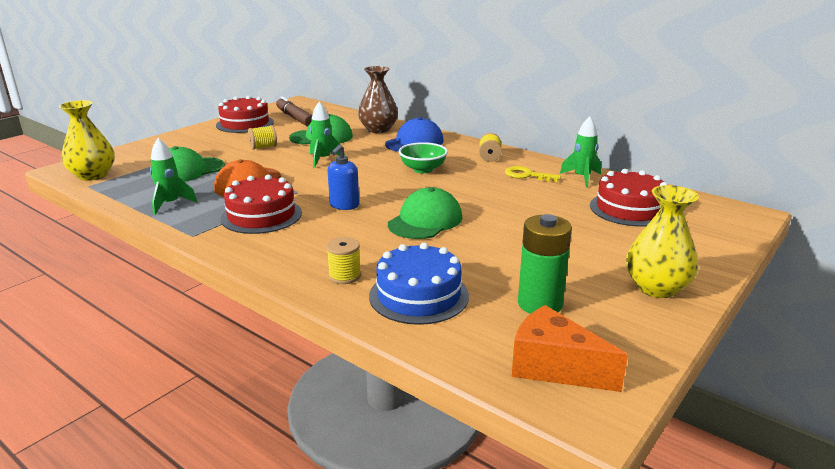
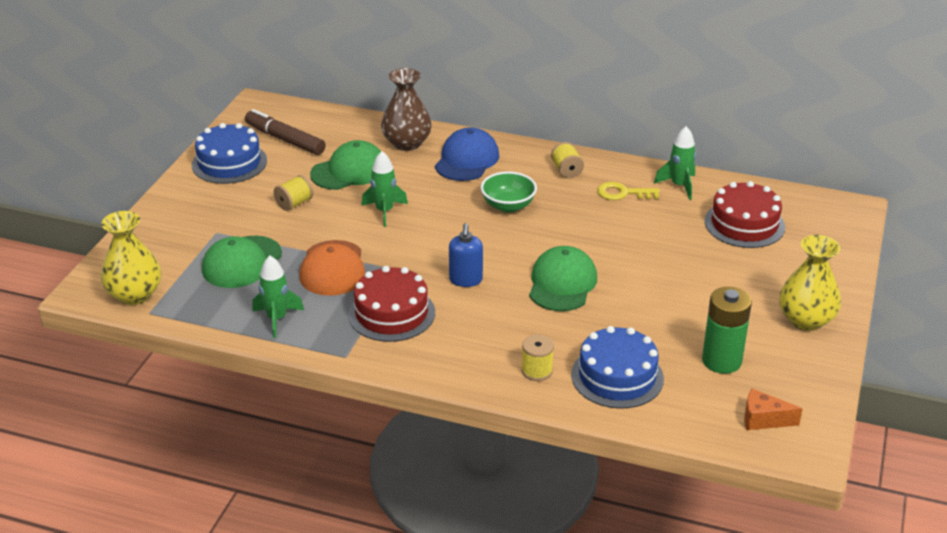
camera: 20 degrees left, 10 degrees up
(245, 124) = (229, 163): red cake -> blue cake
(554, 367) = (763, 419): orange cheese -> orange cheese, size x0.64

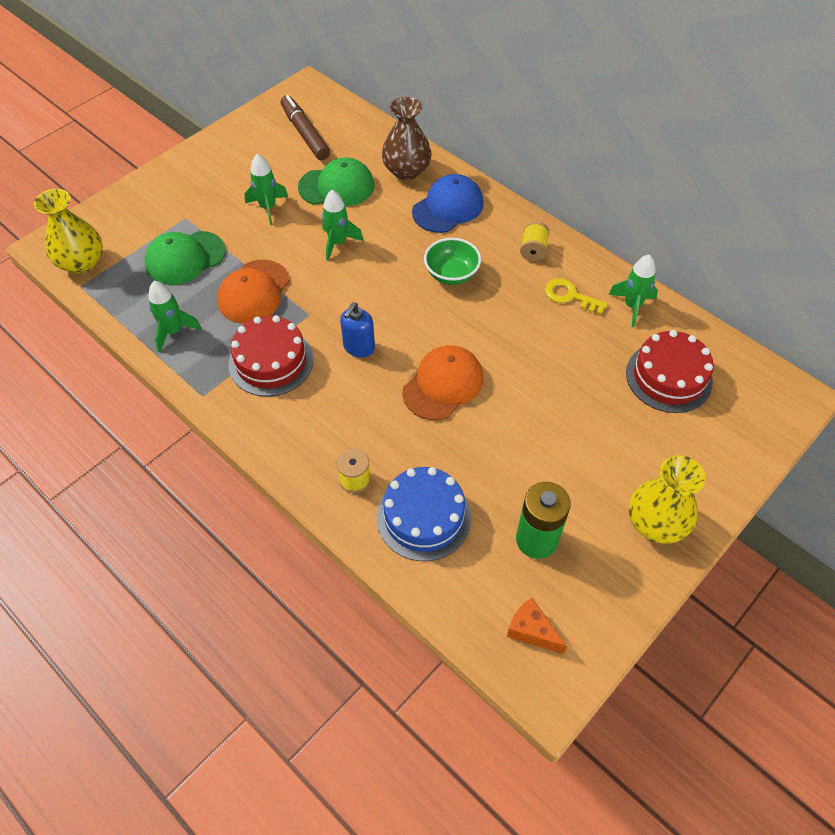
camera: 25 degrees right, 20 degrees up
(229, 163) = (243, 145): blue cake -> none
(294, 203) = (268, 207): yellow spool -> green rocket
(562, 283) = (443, 384): green cap -> orange cap

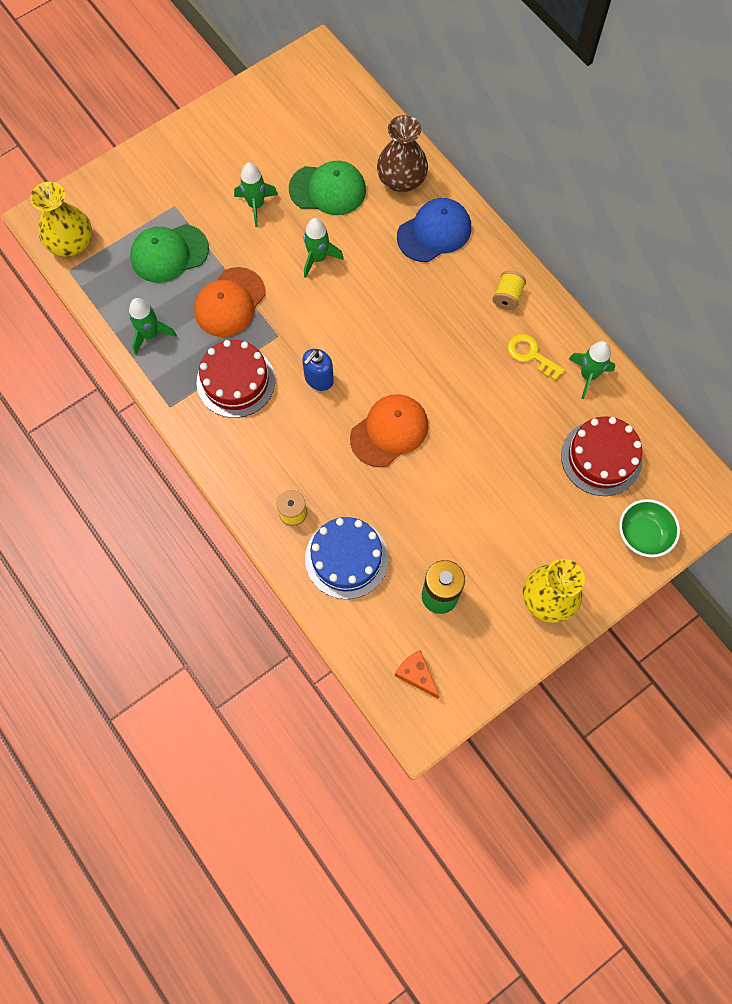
camera: 10 degrees right, 15 degrees up
(305, 133) = (306, 117): brown marker -> none
(451, 274) = (421, 312): green bowl -> green bowl (643, 534)

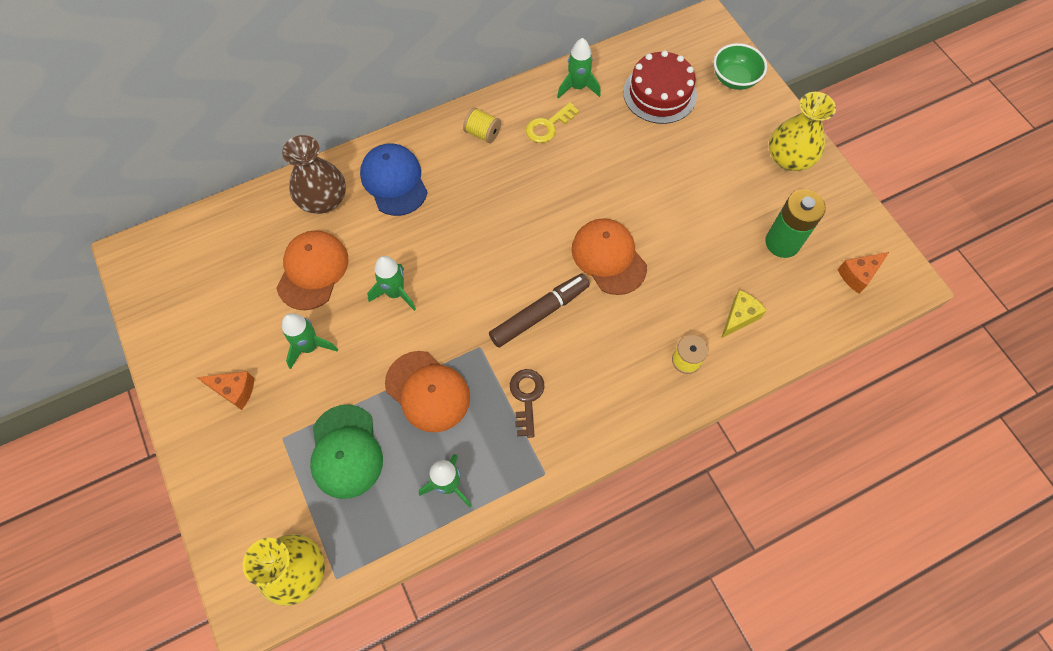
camera: 80 degrees left, 5 degrees down
(209, 162) = (234, 391): none -> orange cheese
(236, 381) = (526, 397): red cake -> brown key
(318, 379) = (540, 314): blue soap dispenser -> brown marker
(328, 189) = (312, 271): green cap -> orange cap
(346, 558) = (739, 317): blue cake -> yellow cheese

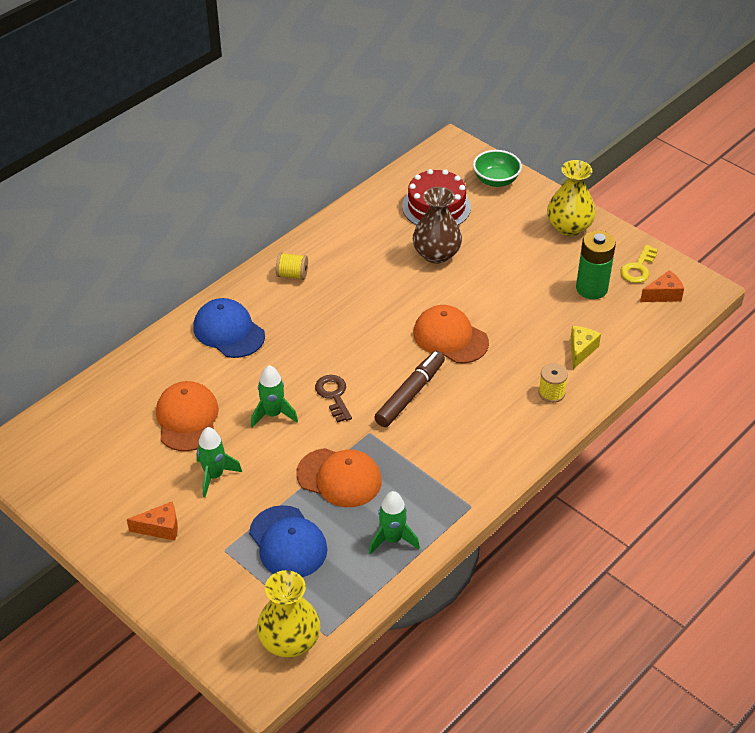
camera: 20 degrees left, 20 degrees down
(323, 200) = (169, 362): brown vase -> brown vase (436, 254)
(346, 451) = (288, 542): green cap -> blue cap
(526, 397) = (429, 457): brown key -> brown key (333, 395)
(548, 126) = (349, 255): yellow key -> yellow key (638, 268)
(577, 87) = (361, 219): green rocket -> none
(858, 275) = (663, 295): orange cheese -> orange cheese turned 150 degrees counterclockwise

